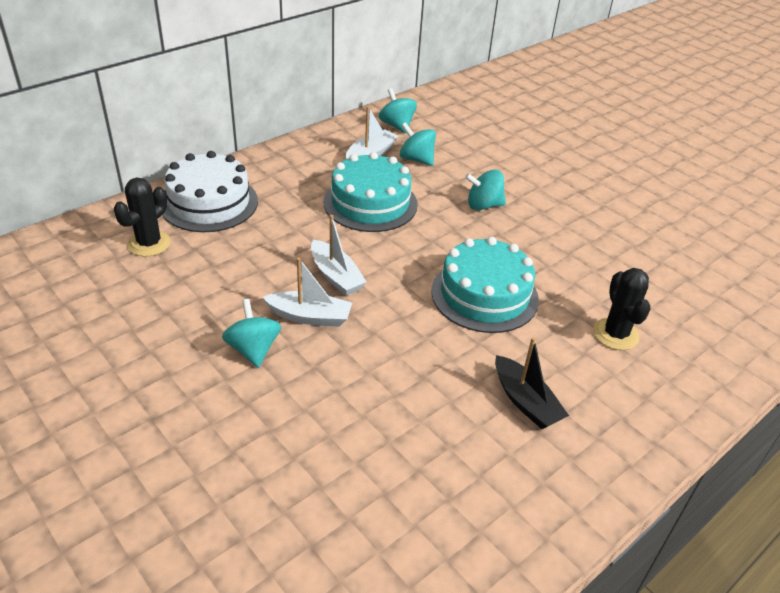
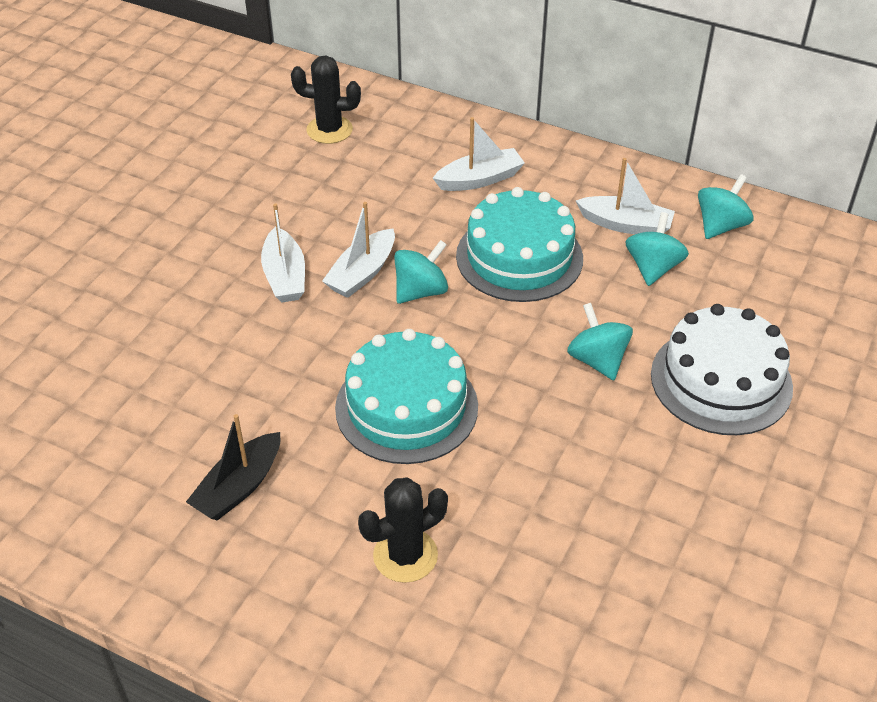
camera: 70 degrees right, 5 degrees up
(209, 203) = (424, 140): white cake -> white cake (721, 380)
(253, 349) = (216, 255): turquoise spinning top -> turquoise spinning top (421, 291)
(277, 193) = (479, 179): none -> white boat

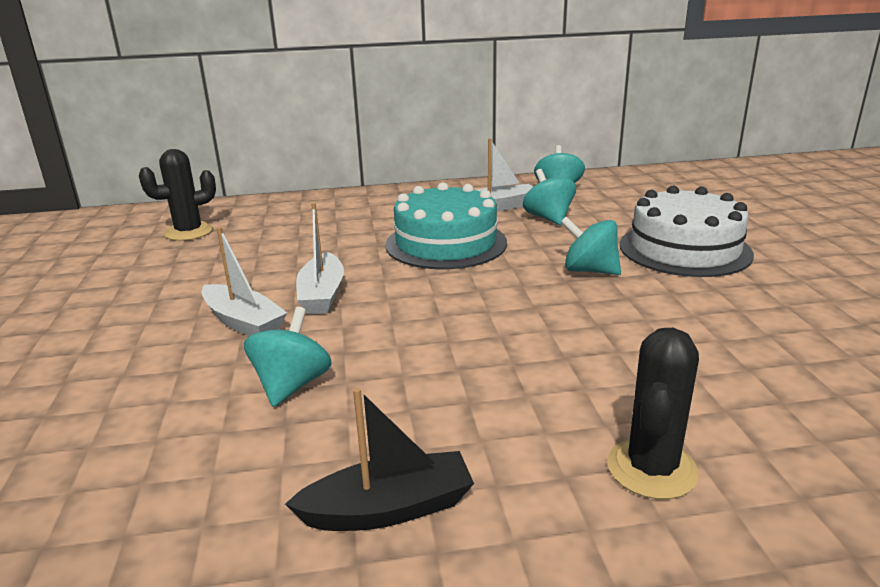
camera: 35 degrees left, 20 degrees down
(239, 487) = (388, 509): black boat -> black boat turned 105 degrees counterclockwise
(406, 407) = (483, 358): turquoise cake -> none
(421, 291) = (391, 286): turquoise spinning top -> turquoise spinning top (292, 385)
(479, 179) = (357, 219): white boat -> none

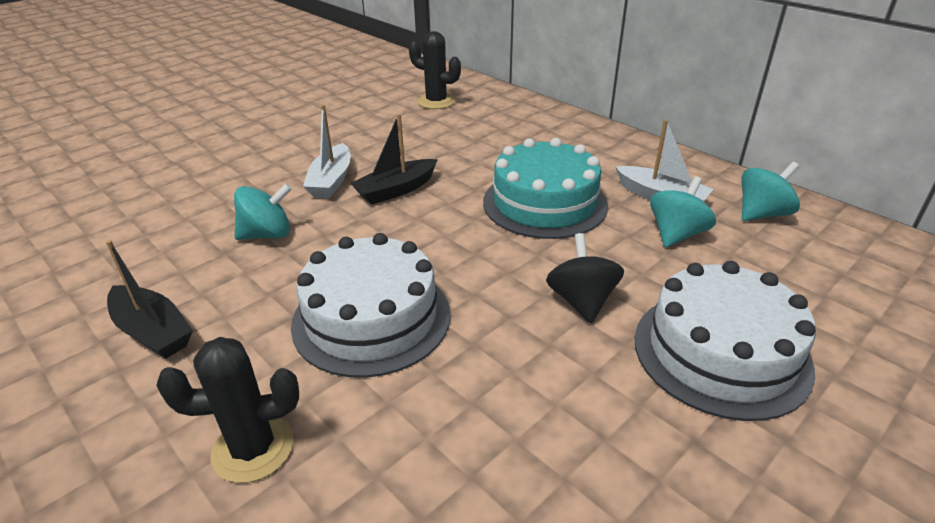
camera: 55 degrees right, 10 degrees up
(322, 294) = (396, 190): white boat -> black boat
(517, 360) = (371, 318): none -> white cake
(589, 271) = (581, 301): turquoise spinning top -> black spinning top

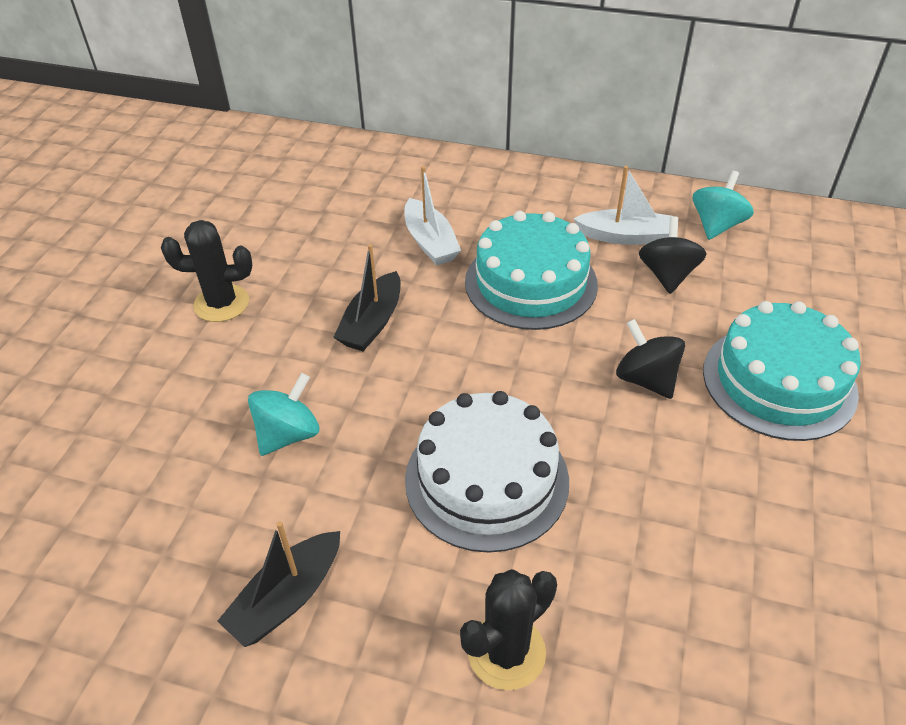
camera: 30 degrees left, 10 degrees up
(153, 331) = (287, 598): black boat -> black boat turned 120 degrees clockwise
(331, 181) = (289, 338): white boat -> white boat (430, 242)
(436, 102) = (304, 183): black cactus -> black cactus (221, 303)
(676, 234) = (667, 275): turquoise spinning top -> black spinning top
(721, 352) = (779, 381): white cake -> turquoise cake

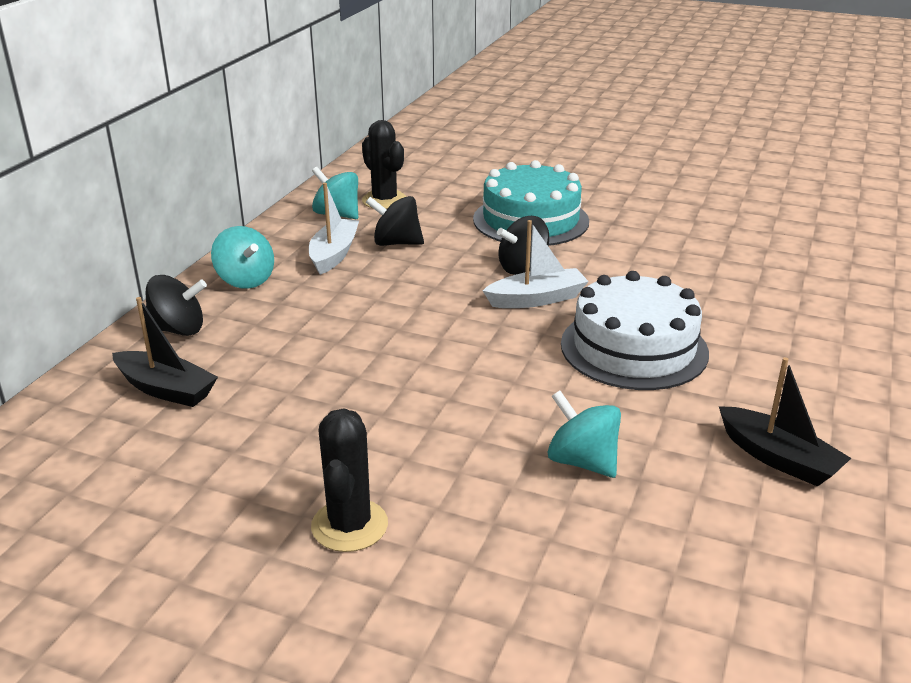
camera: 85 degrees left, 15 degrees down
(372, 323) = (419, 403): black boat -> black boat (166, 389)
(430, 242) = (292, 360): white boat -> white boat (536, 299)
(467, 176) = (178, 329): none -> black spinning top
(506, 652) = (794, 351): black cactus -> black cactus (384, 200)
(531, 283) = (384, 307): turquoise cake -> none
(557, 193) = (245, 280): none -> turquoise spinning top

